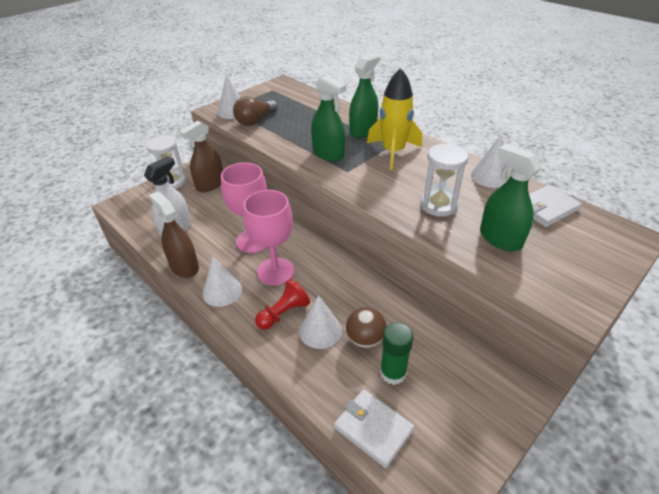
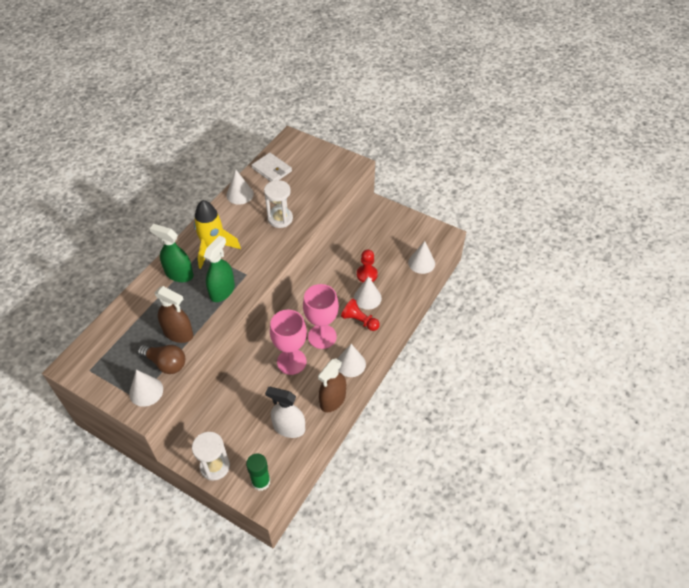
camera: 105 degrees left, 10 degrees up
(210, 185) = (216, 427): brown spray bottle -> brown spray bottle (178, 333)
(365, 339) = (367, 274): brown ball -> red pawn
(373, 428) = (421, 263): white wallet -> white cone
(393, 373) = (386, 259): green glue stick -> green glue stick (261, 481)
(500, 238) = (307, 190): green spray bottle -> none

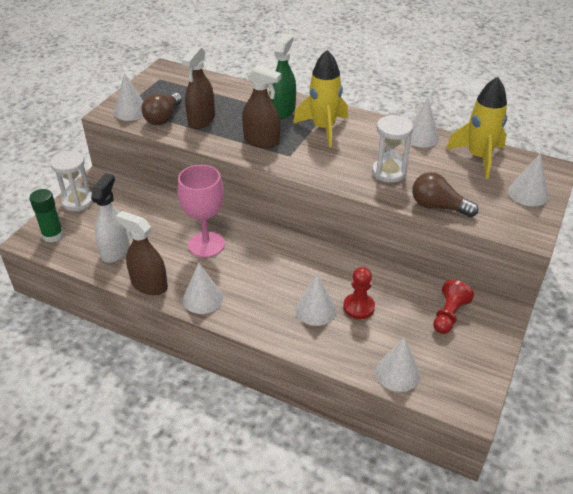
camera: 85 degrees right, 10 degrees down
(222, 291) = (261, 141): green spray bottle -> brown spray bottle
(272, 170) = (478, 157): white wallet -> yellow rocket
(315, 155) = (528, 193): none -> white cone
(322, 200) = (438, 207): none -> brown light bulb
(322, 336) = (245, 268): pink goblet -> none
(359, 321) = (274, 303): red pawn -> red pawn (449, 315)

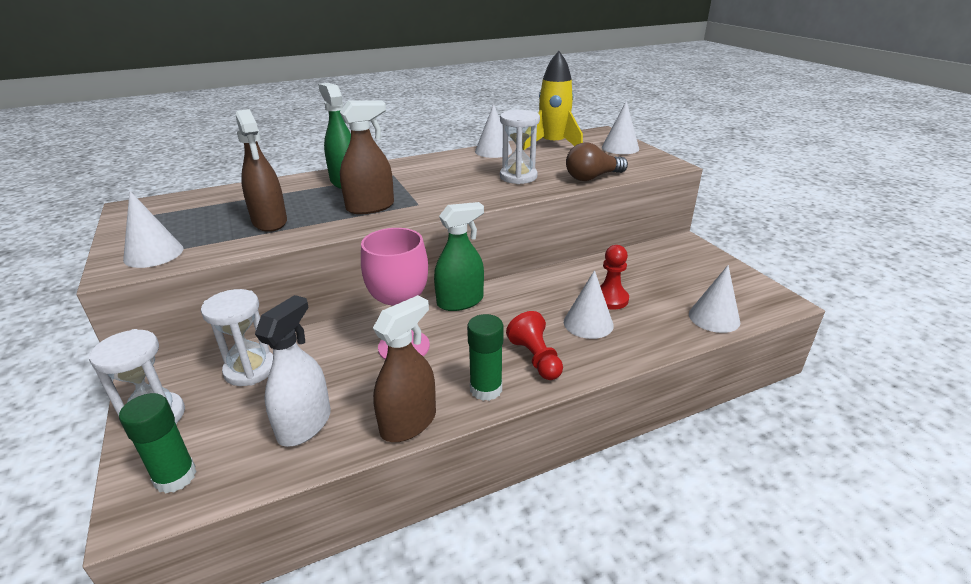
camera: 50 degrees left, 10 degrees down
(115, 250) = (304, 425): white spray bottle -> white spray bottle turned 60 degrees clockwise
(133, 205) = (250, 370): none -> white hourglass
(149, 285) = (408, 423): brown spray bottle -> brown spray bottle turned 150 degrees clockwise
(163, 118) = (214, 240): brown light bulb -> none
(203, 298) = (486, 389): white cone -> green glue stick
(274, 240) = (460, 301): none -> green spray bottle
(323, 128) = (409, 177): yellow rocket -> none
(449, 315) = (665, 263): red pawn -> red pawn (536, 358)

